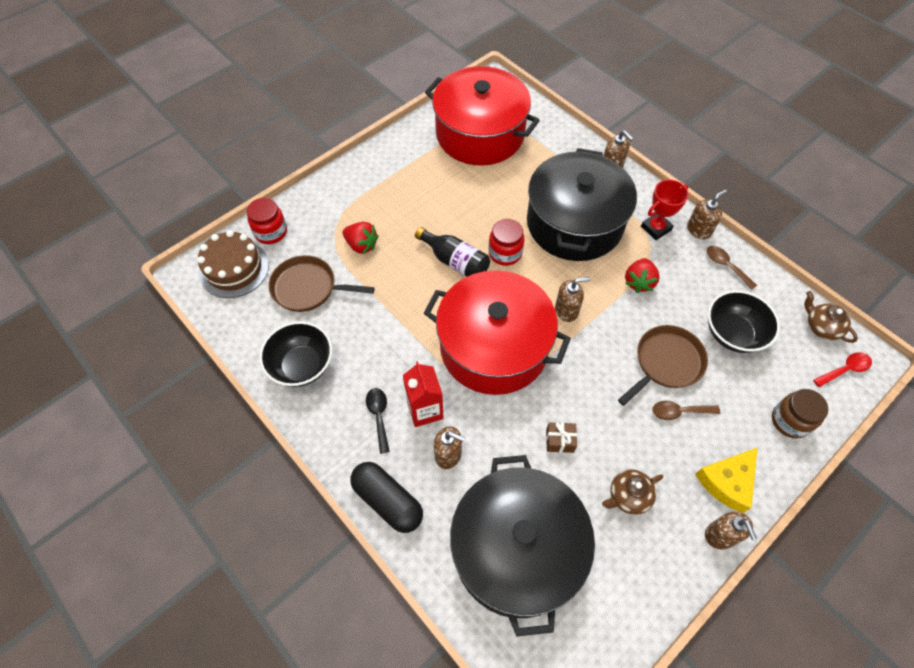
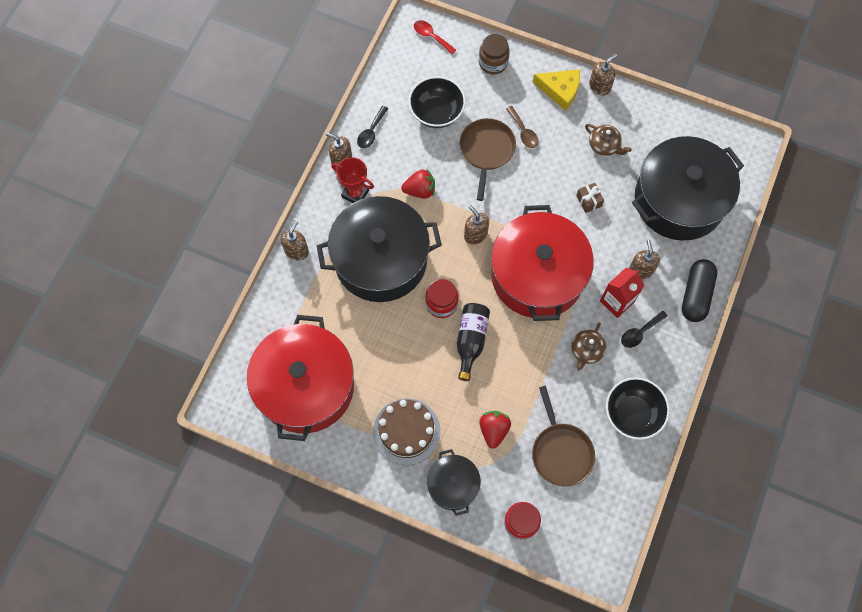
camera: 115 degrees left, 10 degrees up
(234, 268) = (576, 531): brown cake -> brown cake (406, 431)
(334, 198) = (453, 485): none -> black pot
(666, 362) = (486, 150): brown pan -> brown pan turned 75 degrees clockwise
(726, 266) = (371, 132): brown spoon -> black spoon
(821, 327) = (400, 56): brown teapot -> brown teapot (586, 350)

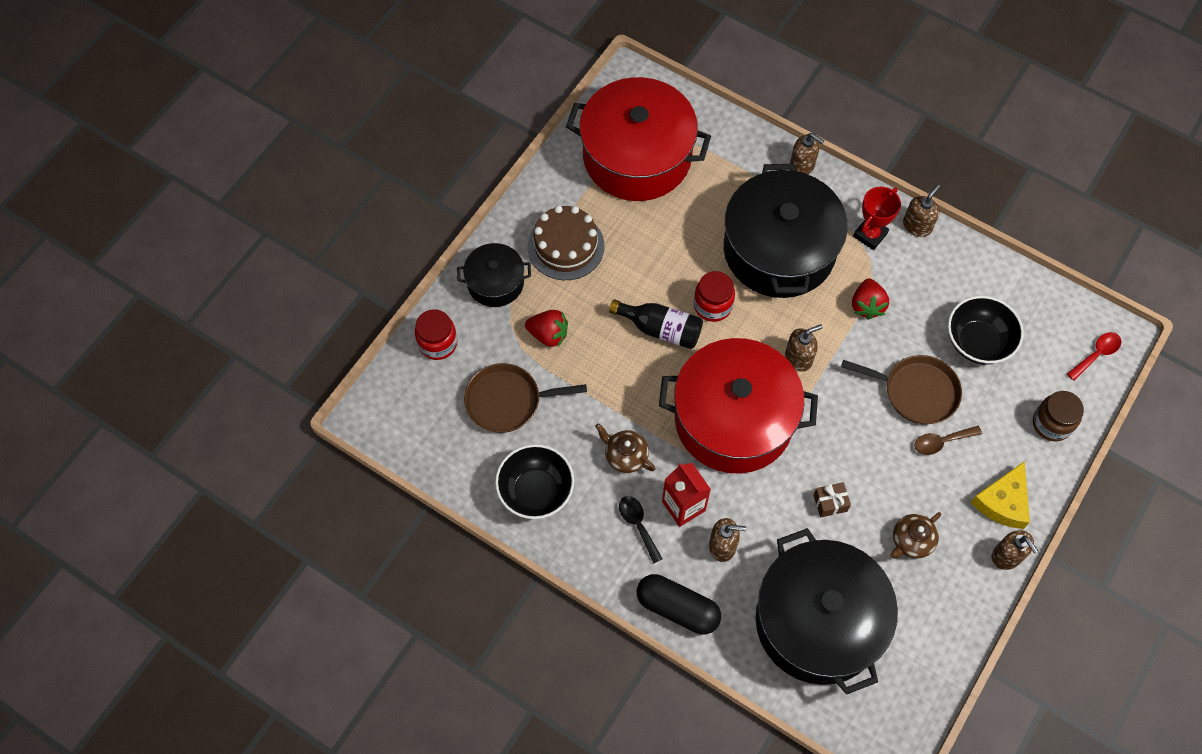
camera: 100 degrees right, 5 degrees down
(371, 132) = (955, 263): black spoon -> none

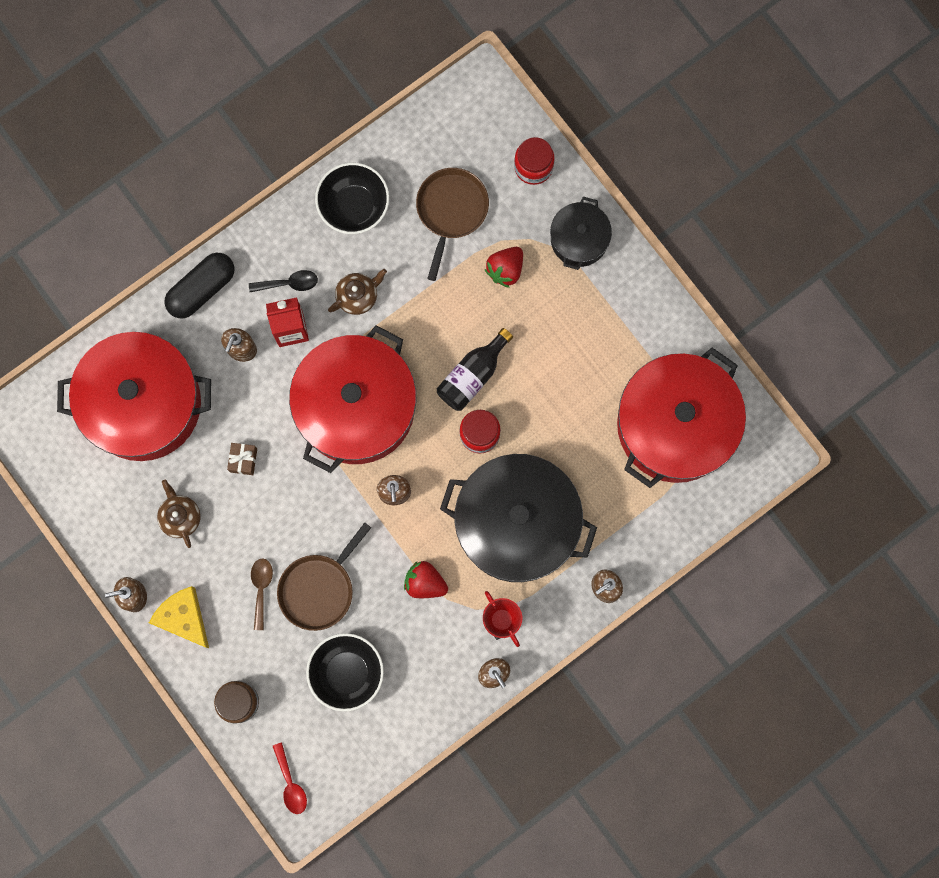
camera: 110 degrees right, 15 degrees up
(566, 246) = (595, 318): brown cake -> none
(818, 621) = (143, 404): black pot -> red pot

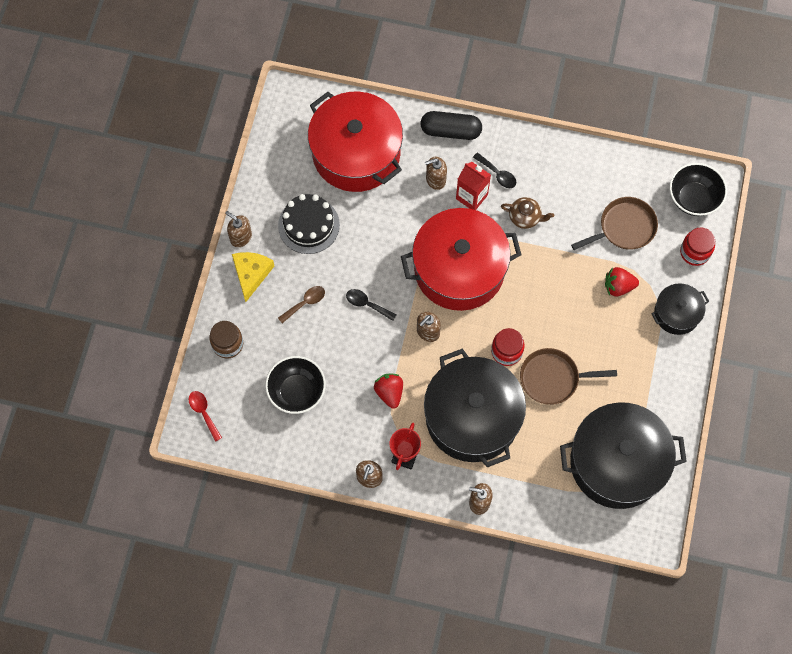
camera: 50 degrees right, 10 degrees down
(180, 517) = (308, 225): brown teapot -> black cake
(243, 460) = (372, 232): brown gift -> none
(290, 784) = (203, 412): red spoon -> red spoon turned 120 degrees clockwise
(315, 528) = (367, 304): none -> black spoon
(319, 589) = (333, 335): brown pan -> brown pan (552, 378)
(354, 206) = (575, 173): black bowl -> black bowl (693, 198)
(472, 375) = (538, 319): black bottle -> none
(675, 425) = (617, 463): red pot -> black pot

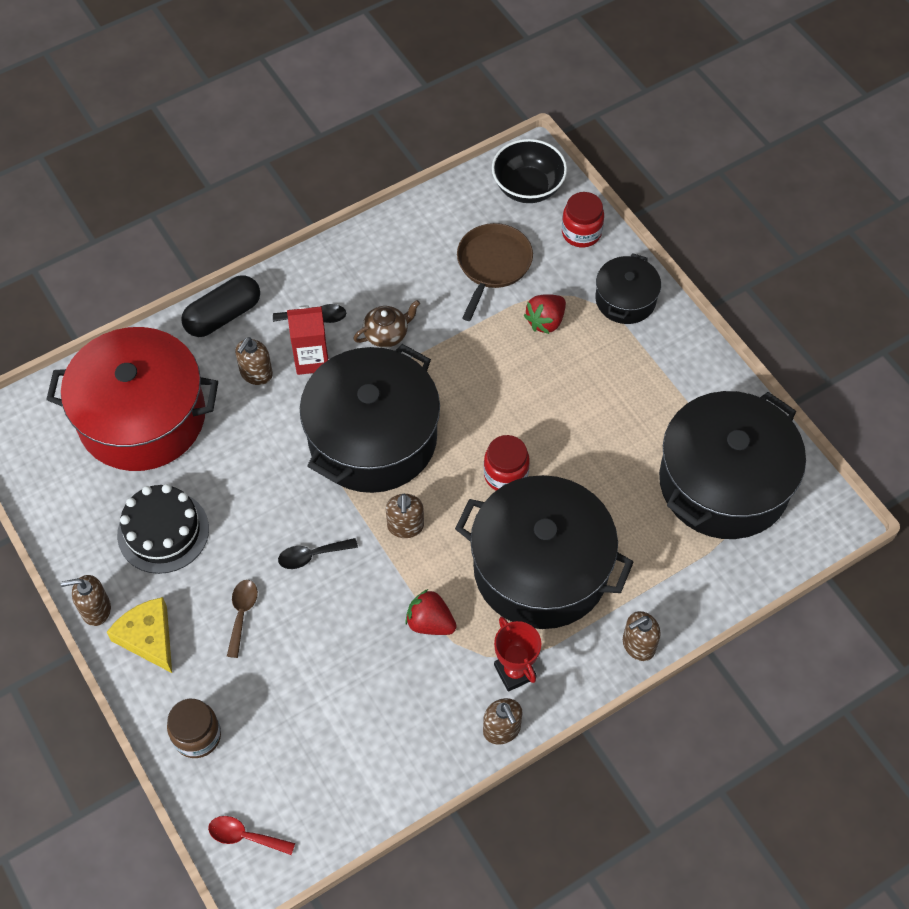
camera: 45 degrees left, 10 degrees down
(297, 391) = (328, 714): black bowl -> none
(459, 269) = (372, 438): red pot -> black pot
(552, 378) = (577, 460): brown pan -> none

